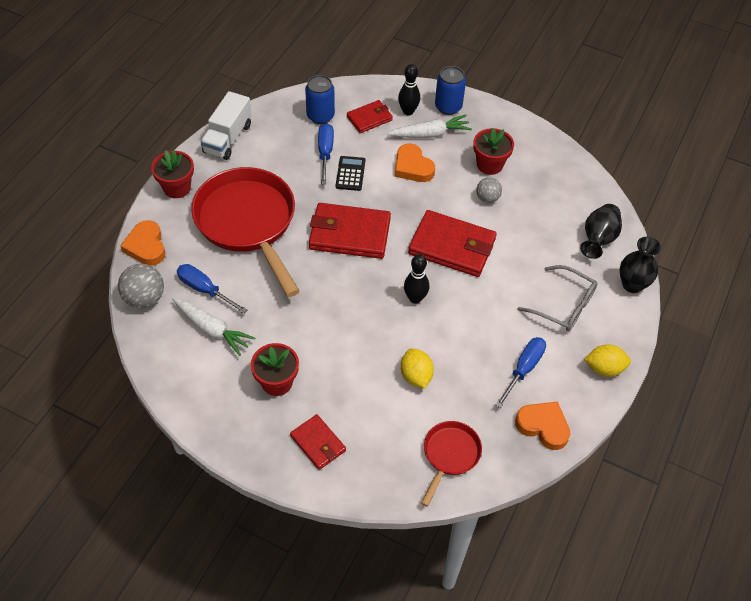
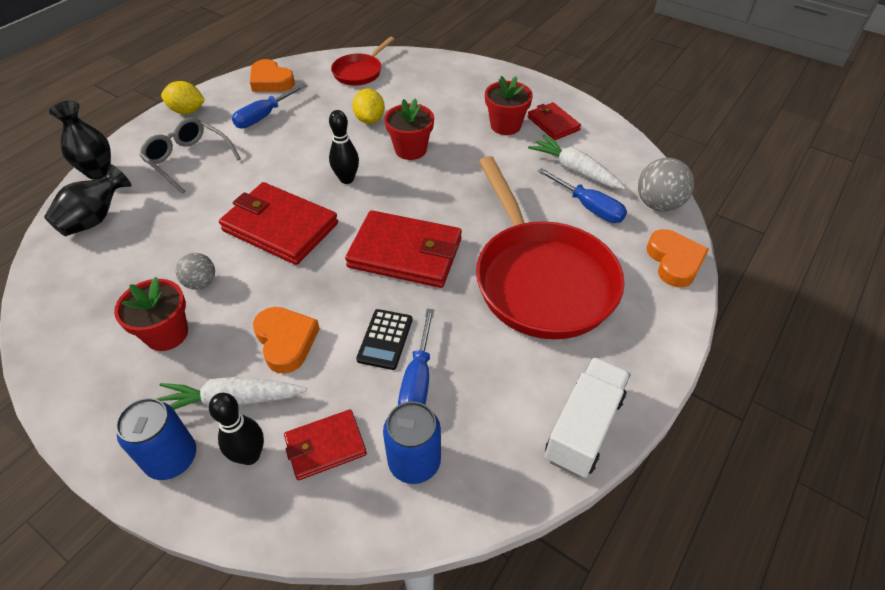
camera: 170 degrees left, 5 degrees down
(177, 188) = (652, 341): red flower pot -> red flower pot (410, 150)
(318, 443) = (470, 86): red wallet -> red wallet (553, 123)

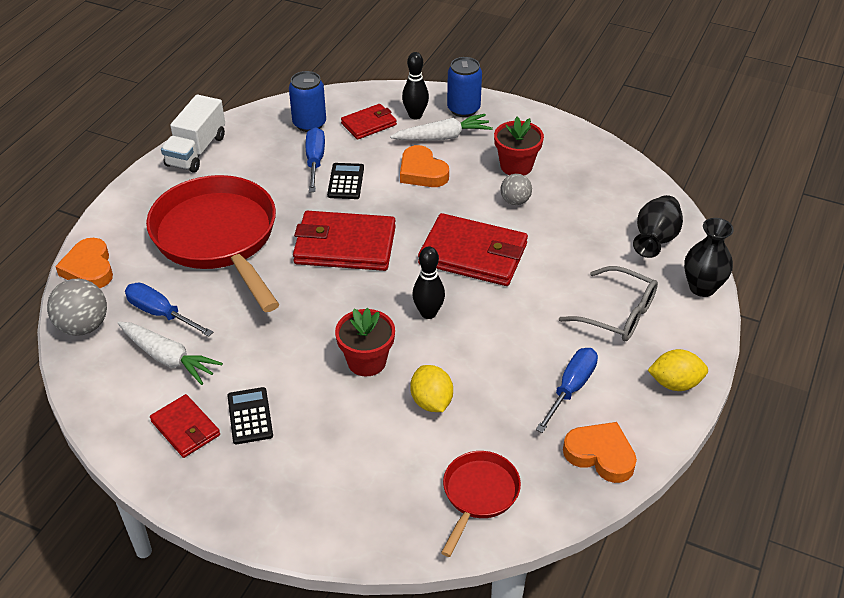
camera: 170 degrees right, 5 degrees down
(505, 125) = (250, 416): red flower pot -> black calculator

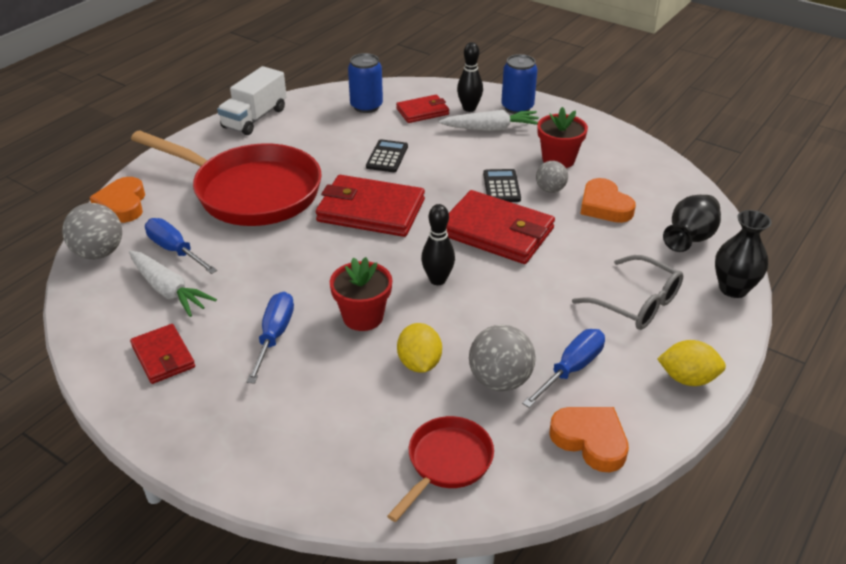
camera: 10 degrees right, 5 degrees down
(218, 238) = (251, 192): red pan -> red pan turned 135 degrees clockwise
(250, 416) = (230, 353): black calculator -> black calculator (501, 186)
(315, 161) = (363, 136): blue screwdriver -> blue screwdriver (274, 335)
(422, 172) = (463, 156): orange heart -> orange heart (604, 206)
(509, 408) = (500, 380): none -> grey ball

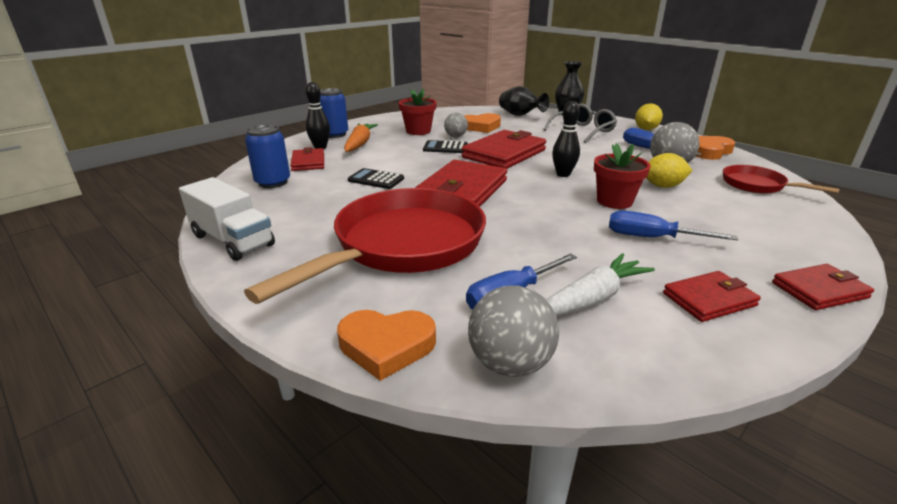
camera: 80 degrees left, 10 degrees down
(174, 436) = (819, 290): none -> red wallet
(490, 129) = (359, 144): white carrot -> orange carrot

